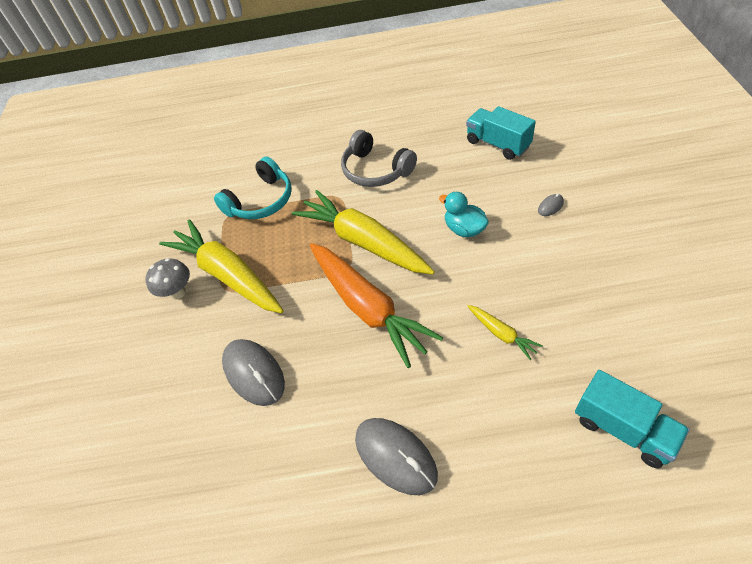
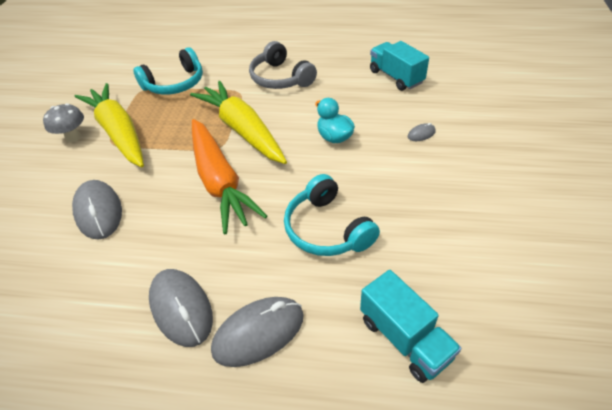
camera: 10 degrees right, 5 degrees down
(484, 461) = (258, 333): none -> grey mouse
(502, 334) = (327, 229): yellow carrot -> turquoise headphones

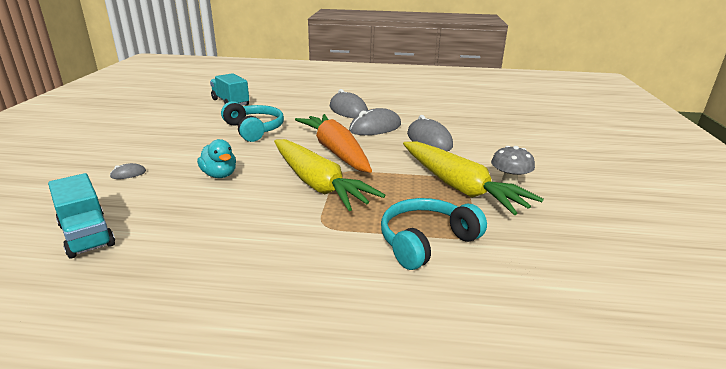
camera: 175 degrees right, 20 degrees down
(258, 333) = (305, 105): grey mouse -> grey mouse (375, 128)
(280, 78) = (261, 242): grey headphones -> none

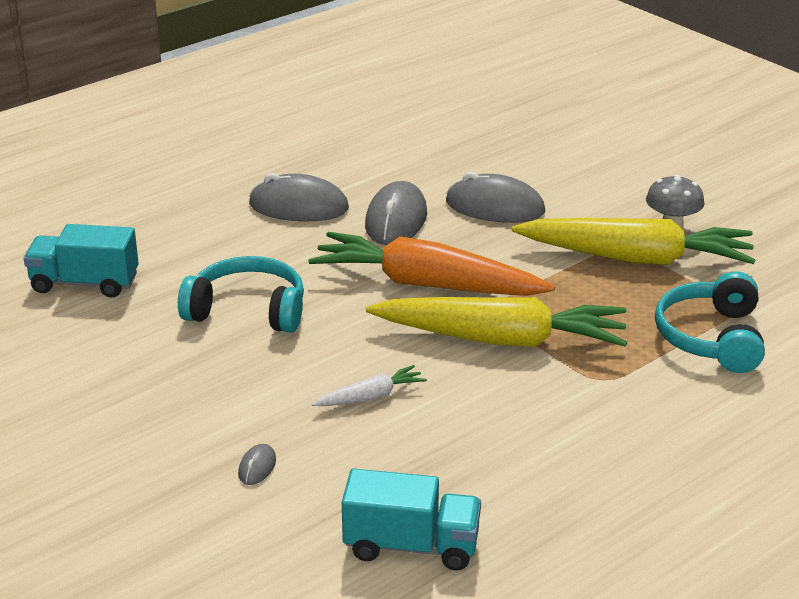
camera: 45 degrees left, 5 degrees up
(219, 175) = (371, 397): turquoise duck -> white carrot

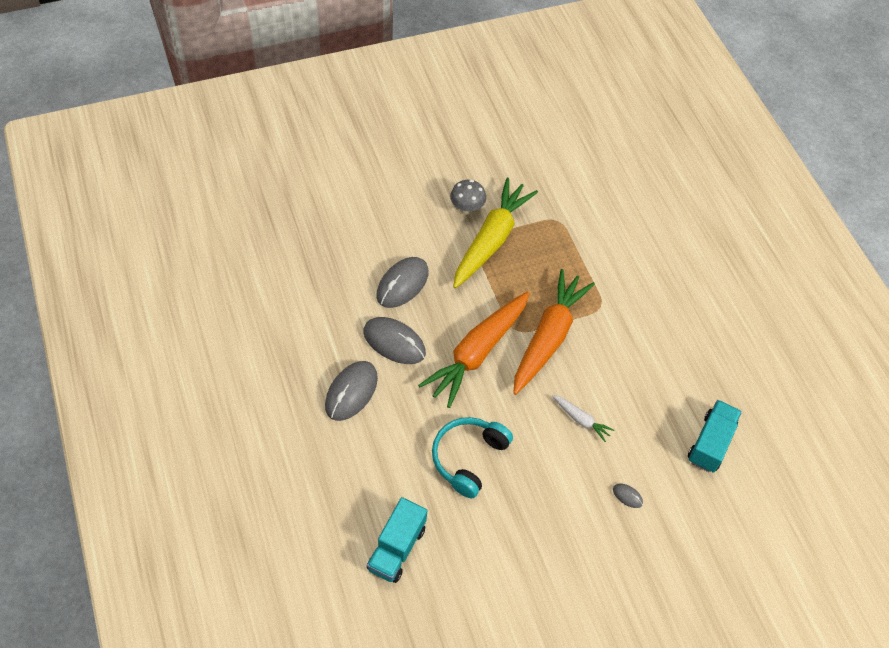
camera: 75 degrees left, 25 degrees up
(371, 397) = (581, 420): white carrot -> white carrot turned 135 degrees clockwise
(502, 340) = (548, 337): yellow carrot -> orange carrot
(712, 338) = (581, 242): turquoise headphones -> none

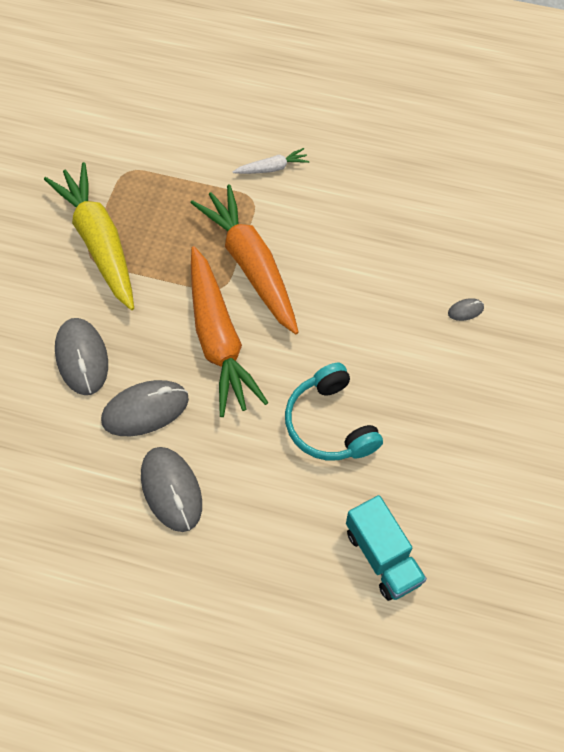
camera: 50 degrees left, 5 degrees up
(466, 209) = (43, 240): grey mushroom -> none
(581, 420) = (360, 296): white carrot -> white carrot (272, 168)
(710, 443) = (459, 209): turquoise truck -> none

